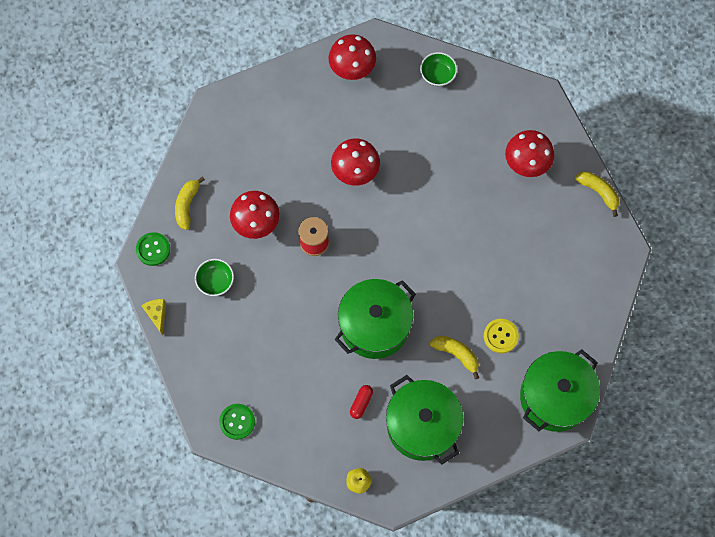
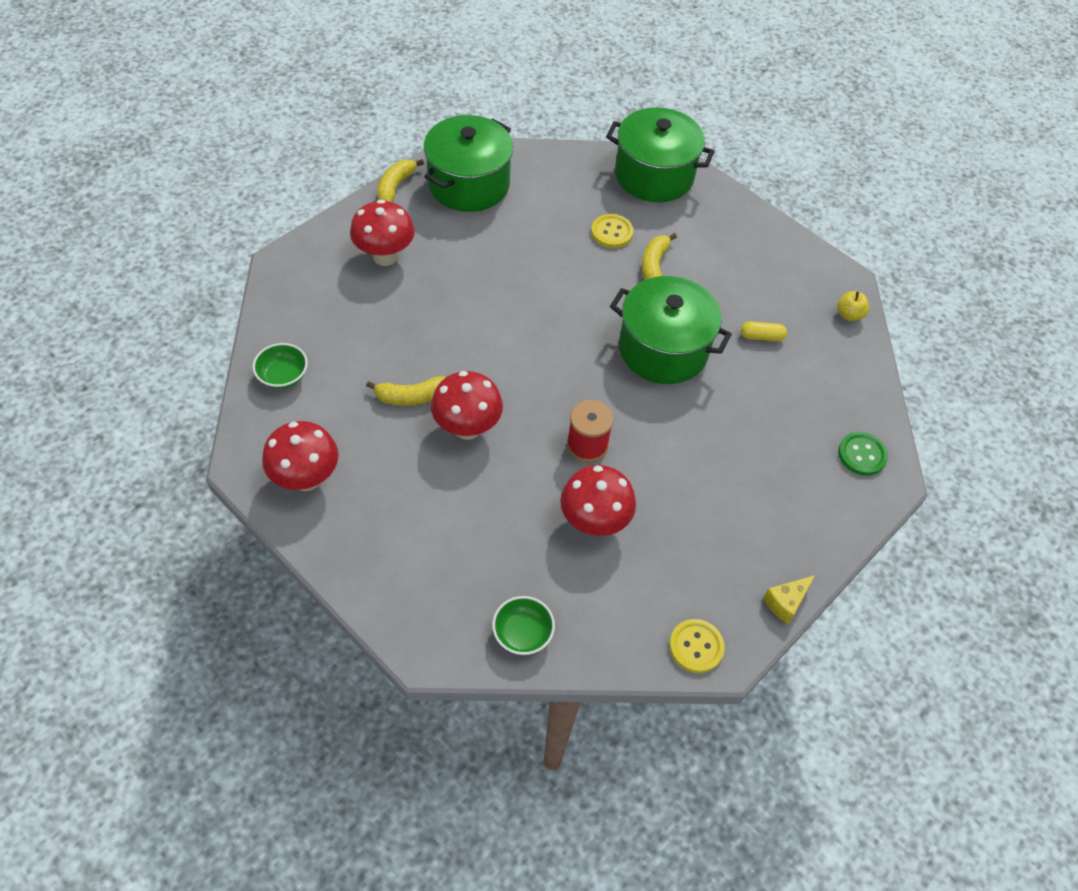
camera: 115 degrees left, 15 degrees down
(153, 249) = (696, 646): green button -> yellow button
(187, 205) = (607, 625): yellow banana -> yellow banana (411, 397)
(215, 281) = (699, 545): green bowl -> green bowl (522, 633)
(361, 403) = (761, 336): red capsule -> yellow capsule
(422, 425) = (752, 275): green pot -> green pot (469, 184)

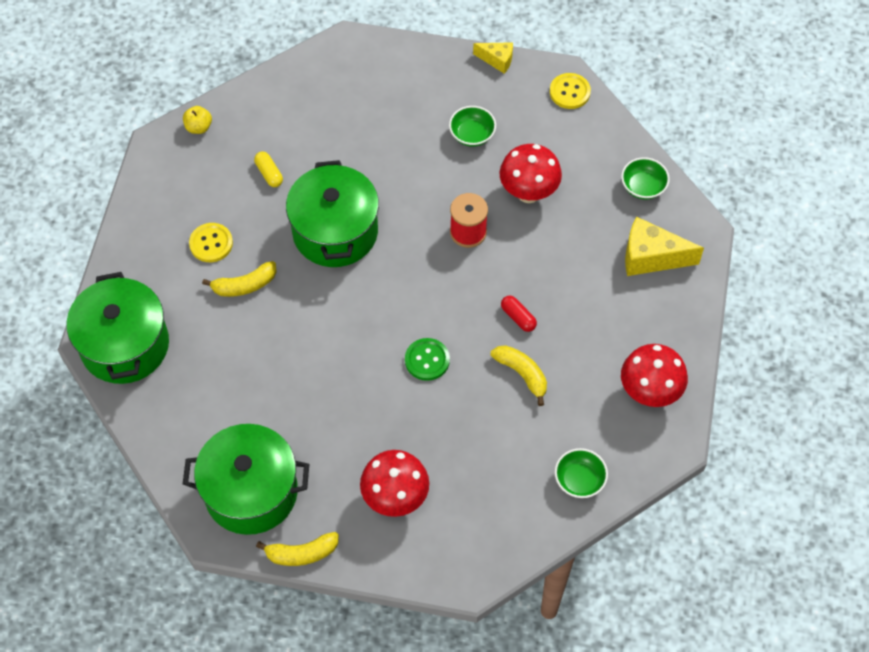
camera: 120 degrees left, 5 degrees up
(436, 580) = (651, 257): none -> yellow cheese
(467, 428) = (518, 317): red mushroom -> red capsule
(612, 232) = (228, 338): yellow button -> yellow button (211, 243)
(700, 517) = (472, 135): none -> green bowl
(862, 455) = (338, 66): green button -> green button (427, 360)

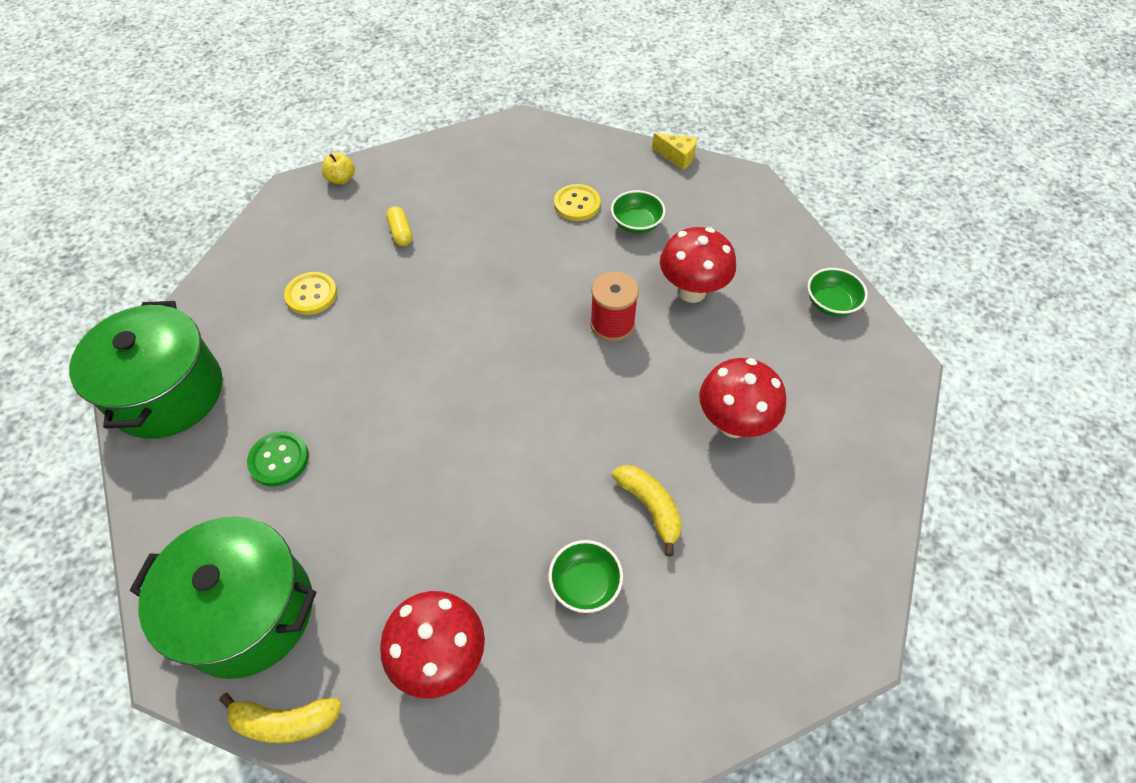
camera: 10 degrees right, 5 degrees down
(244, 285) = (333, 345): yellow banana -> none
(335, 232) = (456, 302): green pot -> none
(427, 360) = (529, 469): green button -> green button (279, 460)
(518, 317) = (656, 433): red capsule -> none
(569, 92) = (753, 196): yellow button -> yellow button (577, 204)
(579, 480) = (709, 677): green bowl -> green bowl (585, 584)
(649, 392) = (822, 561): red mushroom -> red mushroom (733, 424)
(651, 257) = (835, 385): yellow cheese -> none

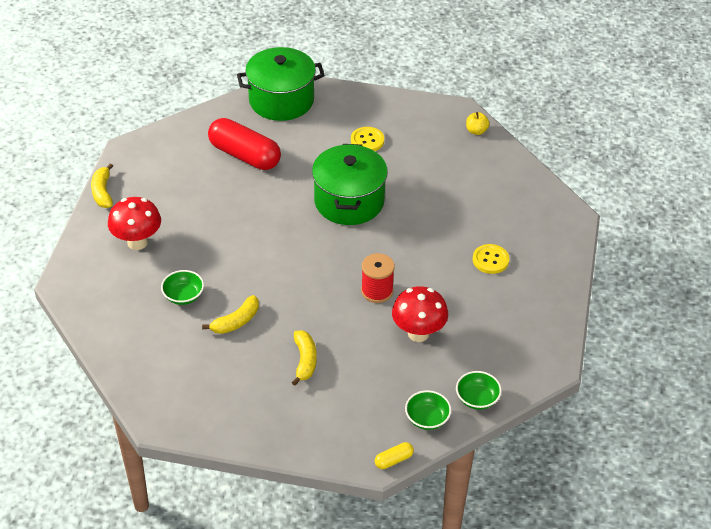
camera: 80 degrees right, 10 degrees down
(248, 612) = (155, 166): green pot -> green pot (349, 201)
(279, 460) = (245, 155): green button -> red capsule
(400, 232) = (433, 171): yellow capsule -> yellow capsule (393, 460)
(636, 223) = (480, 296): green bowl -> green bowl (477, 399)
(677, 157) = (566, 317): yellow cheese -> none
(733, 424) = (305, 361): red mushroom -> yellow banana

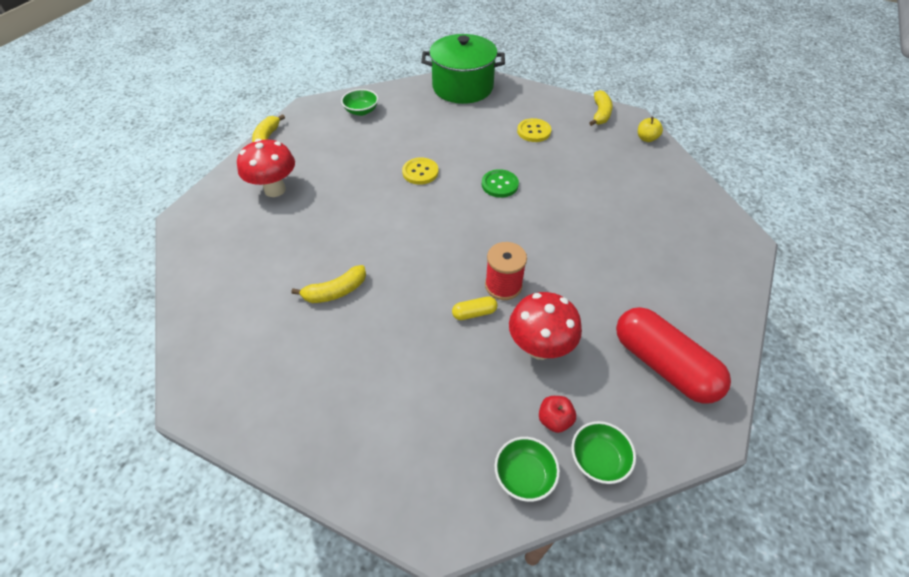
camera: 15 degrees right, 5 degrees up
(183, 296) = (293, 252): green bowl -> green bowl (361, 111)
(245, 155) = (411, 127): red capsule -> red capsule (663, 365)
(305, 361) = (394, 356): yellow banana -> yellow banana (600, 114)
(349, 201) = (499, 184): green pot -> green button
(393, 460) = (462, 534): yellow capsule -> yellow capsule (474, 313)
(441, 380) = (554, 420): none -> red apple
(490, 260) = (643, 273): yellow button -> yellow button (420, 172)

